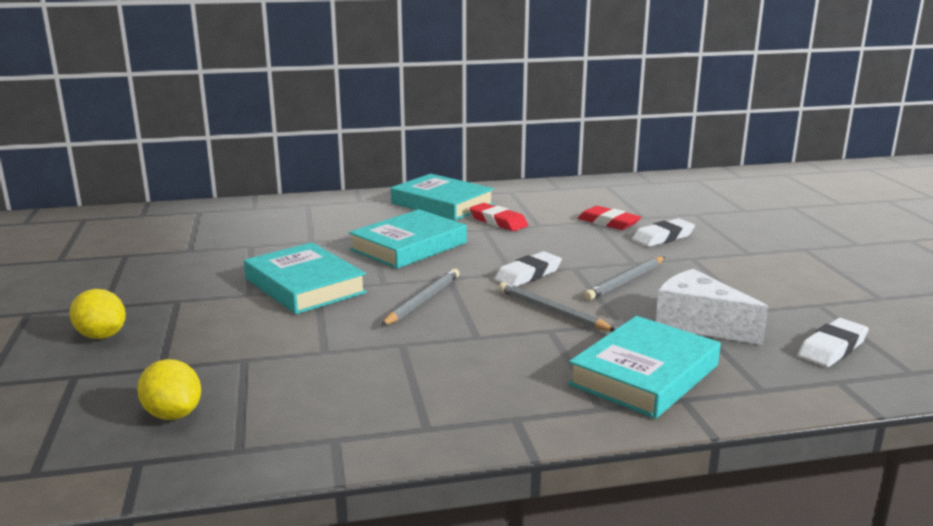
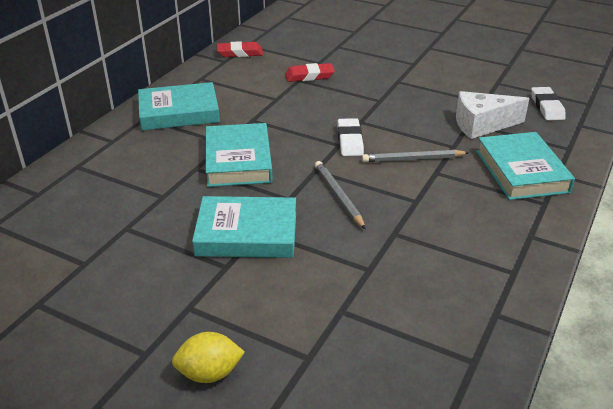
camera: 50 degrees left, 15 degrees up
(173, 414) = (394, 376): yellow lemon -> none
(498, 221) = (247, 109): red eraser -> red eraser (240, 53)
(625, 281) = (402, 116): grey pencil -> none
(663, 237) = (357, 73): white eraser -> none

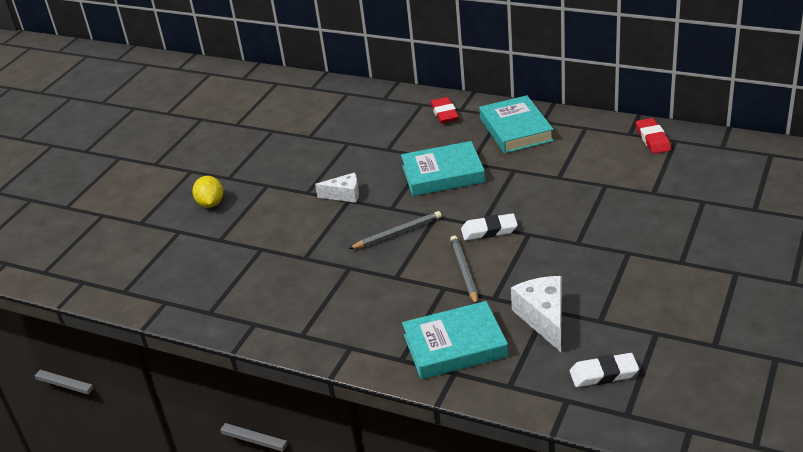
camera: 90 degrees right, 0 degrees up
(247, 233) = (344, 195): turquoise book -> white cheese
(309, 76) = (616, 190): red eraser -> red eraser (444, 113)

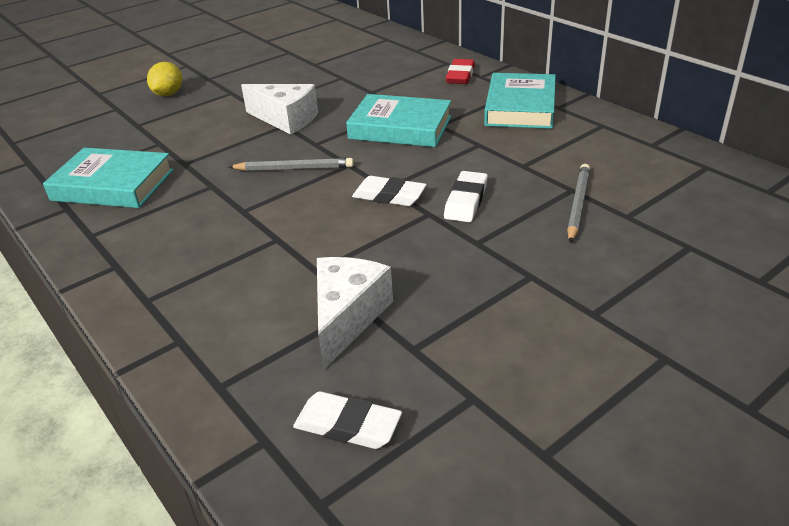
camera: 25 degrees right, 0 degrees up
(344, 195) = (286, 119): white cheese -> white cheese, size x1.56
(455, 346) = (216, 308): turquoise book -> turquoise book (113, 185)
(464, 271) = (316, 229): grey pencil -> grey pencil (577, 204)
(544, 216) = (466, 201): none -> white eraser
(652, 139) = (677, 158): red eraser -> none

